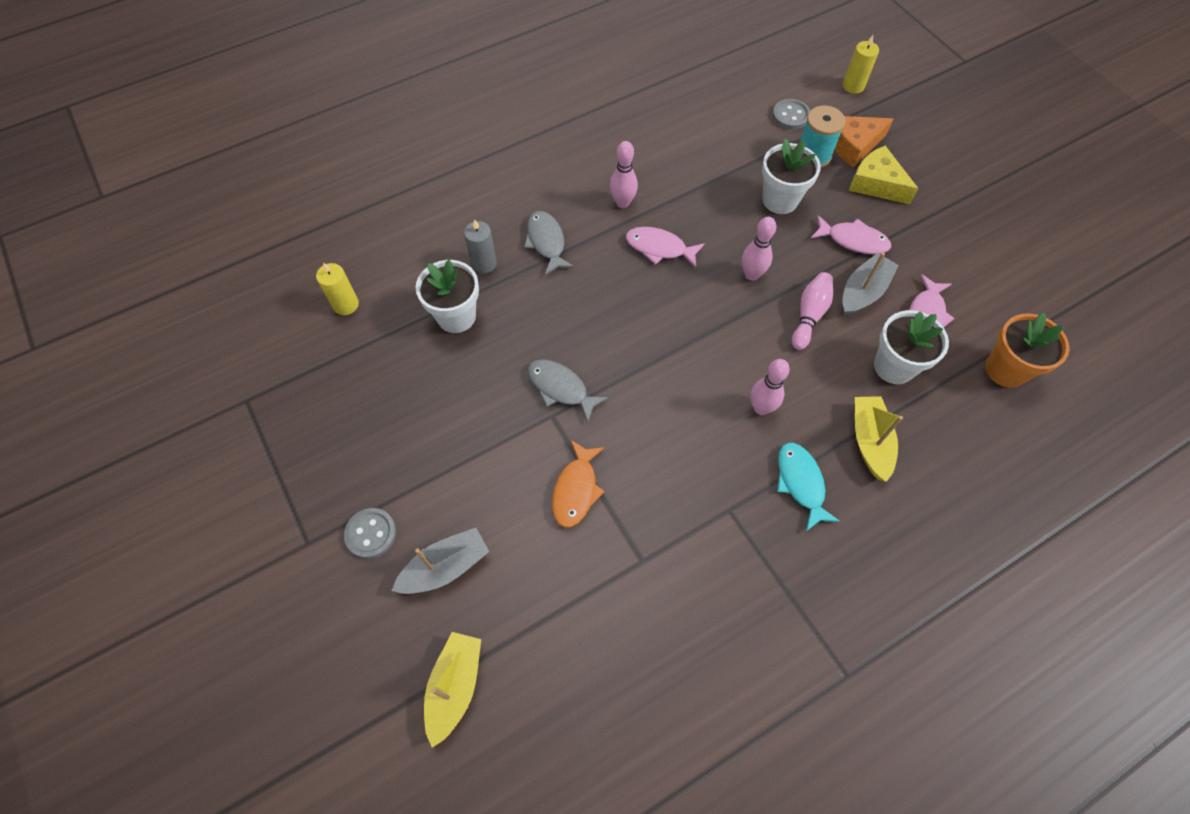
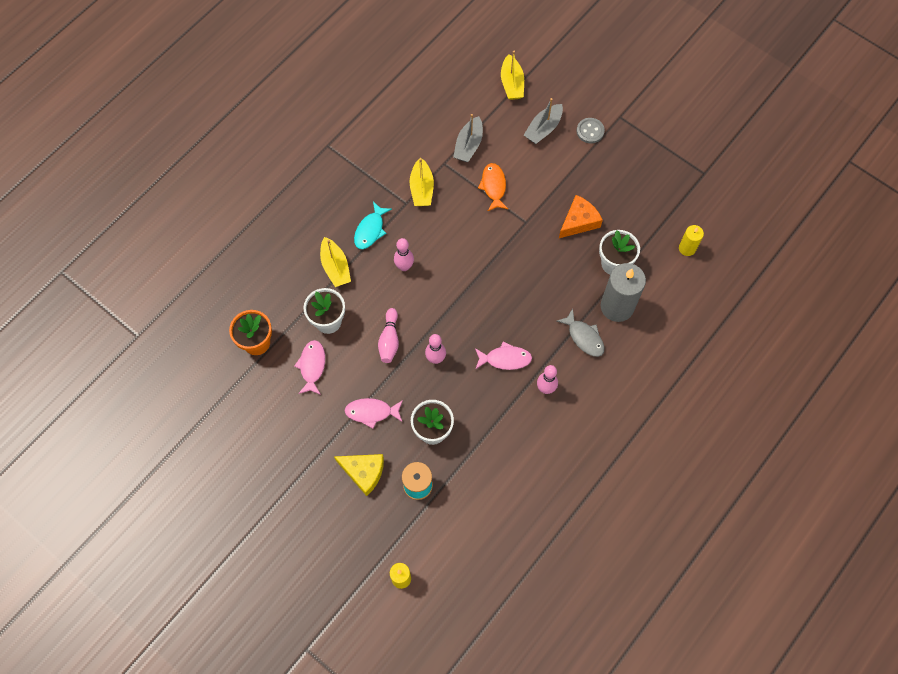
camera: 160 degrees right, 5 degrees up
(484, 263) = (617, 306): grey candle -> grey candle, size x1.90
(561, 388) = (527, 239): grey fish -> none
(696, 526) = (421, 189): none -> yellow boat
(790, 116) = (446, 523): grey button -> none
(801, 483) = (370, 230): turquoise fish -> turquoise fish turned 60 degrees clockwise
(853, 145) = (388, 507): orange cheese -> orange cheese (579, 221)
(863, 292) = (357, 371): grey boat -> grey boat (468, 145)

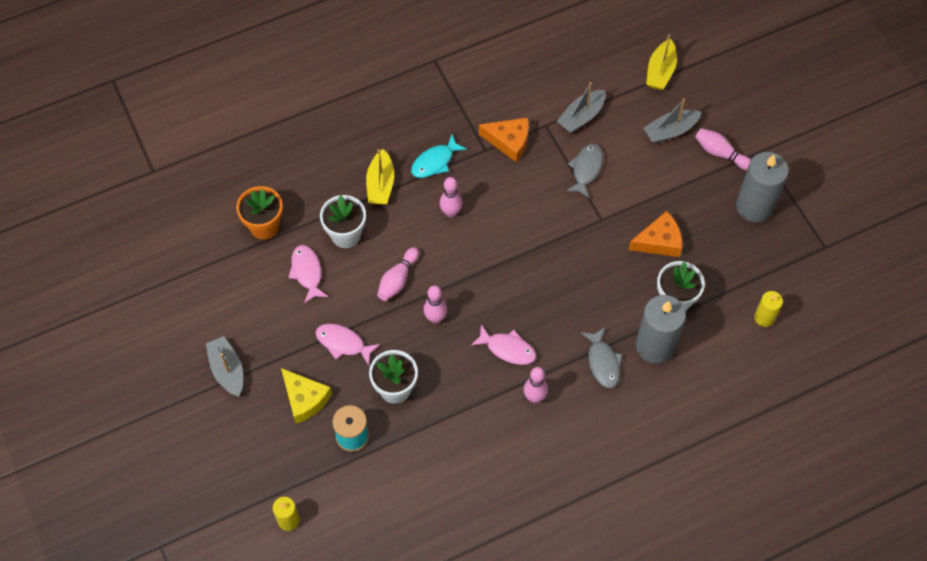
camera: 25 degrees right, 5 degrees down
(287, 477) = (227, 370): none -> grey boat
(312, 366) = (307, 272): pink fish -> pink fish turned 45 degrees counterclockwise
(421, 189) = (509, 141): yellow boat -> orange cheese
(493, 186) = (586, 169): orange fish -> grey fish
(590, 131) = (720, 153): grey button -> pink bowling pin
(636, 163) = (754, 206): none -> grey candle

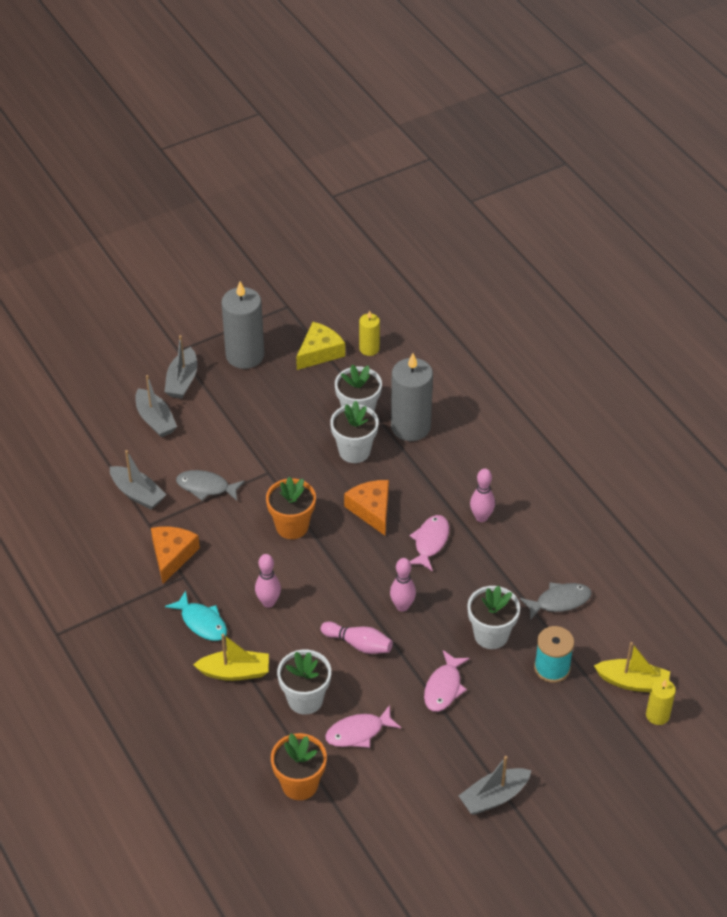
camera: 95 degrees left, 15 degrees down
(304, 399) = (517, 716): yellow cheese -> yellow cheese (319, 352)
(535, 235) = (292, 526): none -> orange flower pot
(603, 362) = (434, 466): grey fish -> grey fish (559, 601)
(625, 293) = (354, 451): none -> white flower pot
(659, 241) = (291, 426): orange cheese -> orange cheese (372, 510)
(660, 71) = (77, 429): yellow boat -> yellow boat (633, 682)
(720, 153) = (182, 381): pink bowling pin -> grey boat

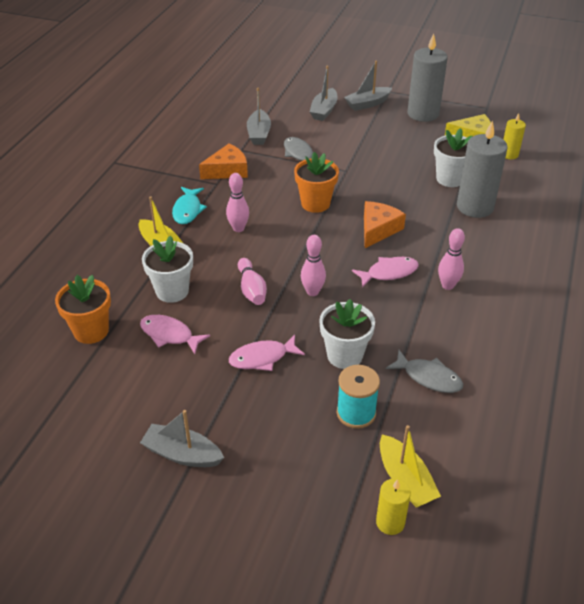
camera: 50 degrees right, 5 degrees down
(354, 451) = (416, 195): white flower pot -> none

